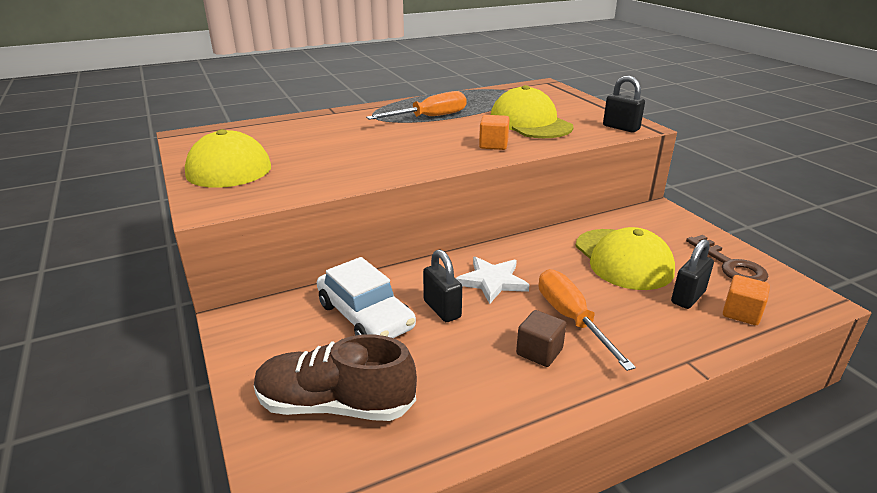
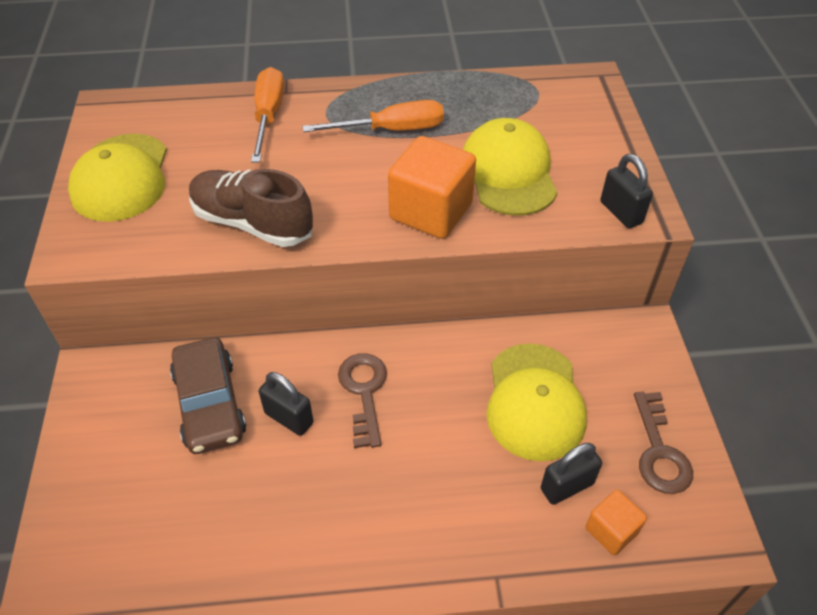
camera: 20 degrees right, 20 degrees up
(335, 405) = (128, 511): brown shoe -> brown shoe (252, 223)
(365, 316) = (209, 403): white car -> brown car
(442, 309) = (289, 418): black padlock -> black padlock turned 45 degrees counterclockwise
(492, 281) = (364, 392): white star -> brown key
(493, 145) = (431, 211): orange cube -> orange cube, size x1.88
(539, 352) = (351, 511): brown cube -> none
(571, 319) = (413, 476): orange screwdriver -> orange screwdriver (268, 116)

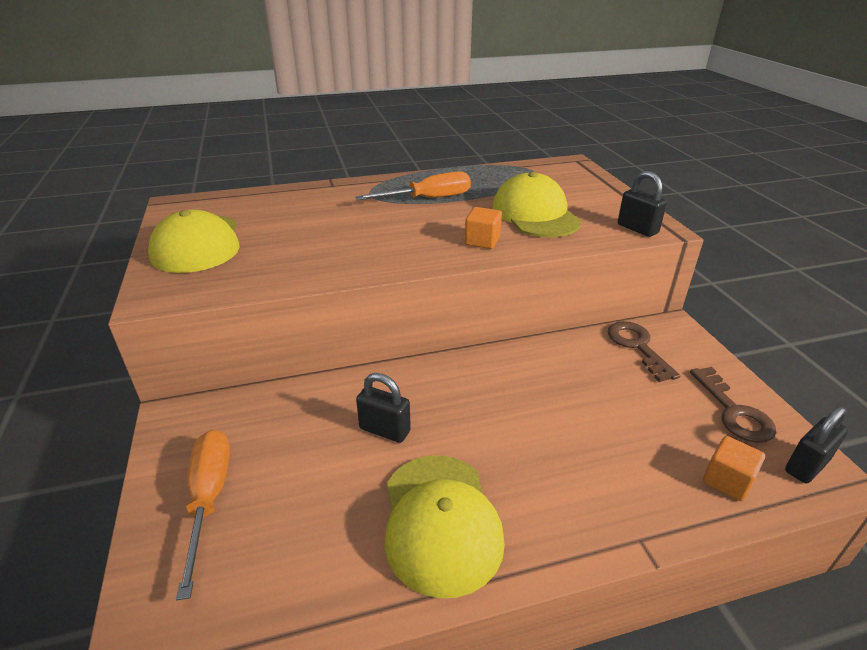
camera: 10 degrees left, 15 degrees down
(209, 403) = (302, 428): brown car -> none
(252, 223) = (327, 261): brown shoe -> none
(268, 116) = (321, 199): orange screwdriver -> orange screwdriver (209, 498)
(364, 392) = (450, 400): brown key -> brown key (637, 347)
(431, 211) = (482, 241): orange cube -> orange cube, size x0.53
(534, 401) = (607, 388): yellow cap -> yellow cap (440, 522)
(567, 486) = (668, 450): black padlock -> black padlock (806, 466)

